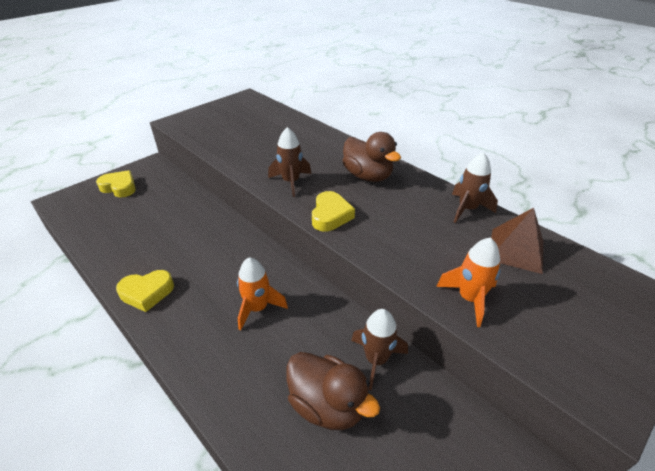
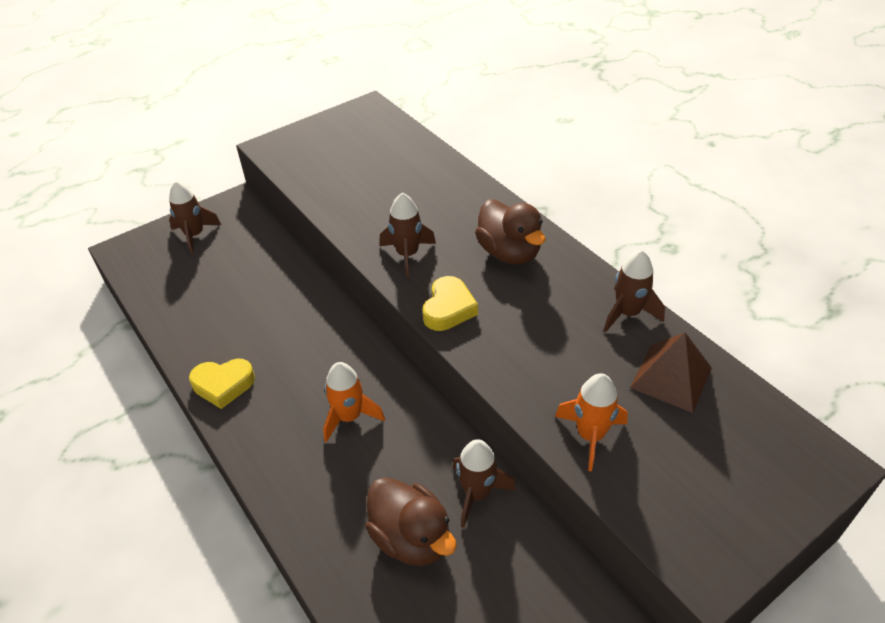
camera: 10 degrees right, 5 degrees up
(119, 187) = (195, 235): yellow heart -> brown rocket

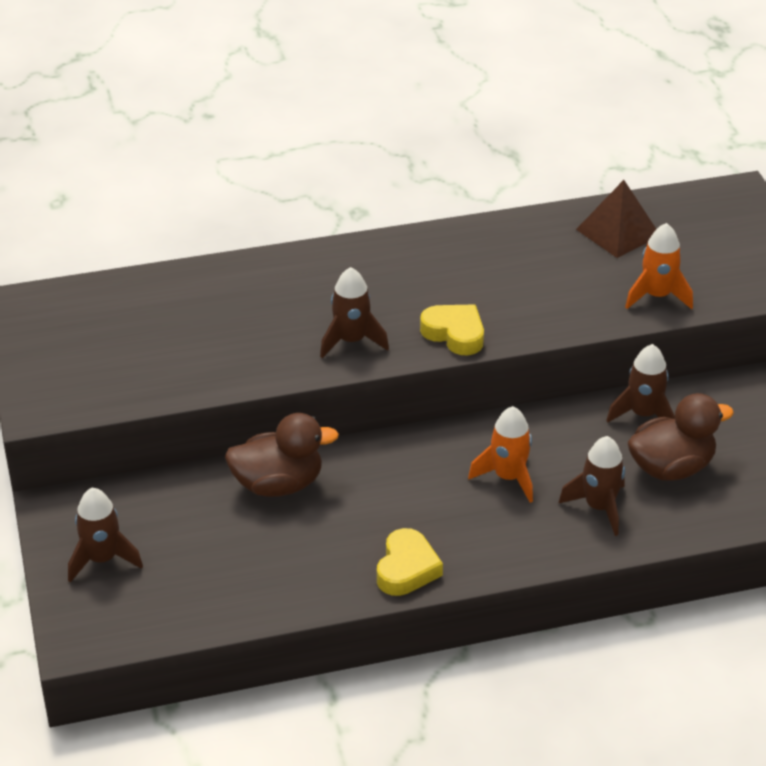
camera: 70 degrees left, 5 degrees down
(509, 252) = (397, 271): brown duck -> brown duck (278, 484)
(627, 313) = (529, 228): brown rocket -> brown rocket (599, 507)

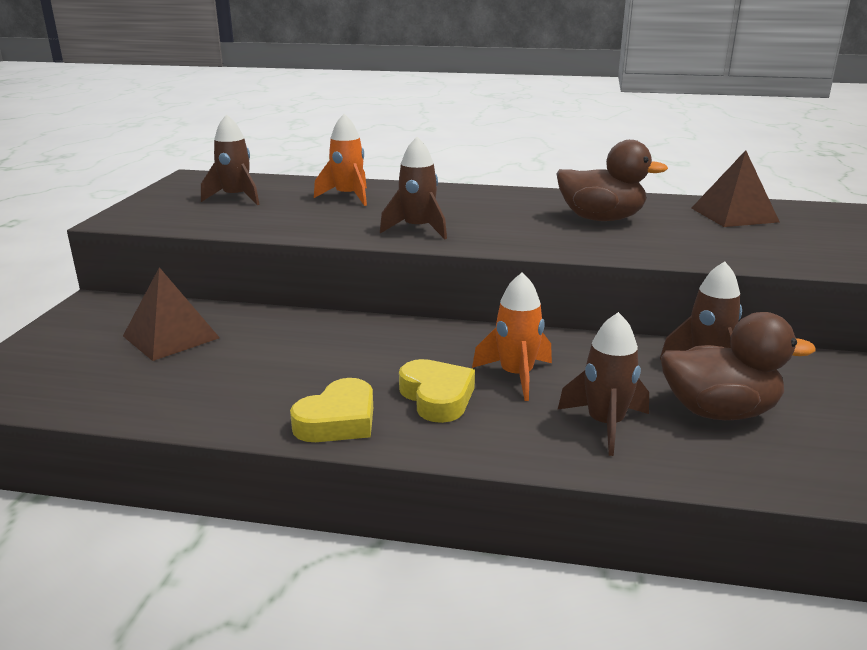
camera: 25 degrees right, 15 degrees down
(102, 559) = (78, 342): brown rocket -> brown rocket (236, 198)
(181, 526) = (171, 337): none -> brown pyramid
(278, 484) = (286, 330): brown duck -> brown duck (601, 219)
(454, 334) = (519, 241): yellow heart -> yellow heart (437, 397)
(657, 296) = (755, 253): orange rocket -> orange rocket (348, 197)

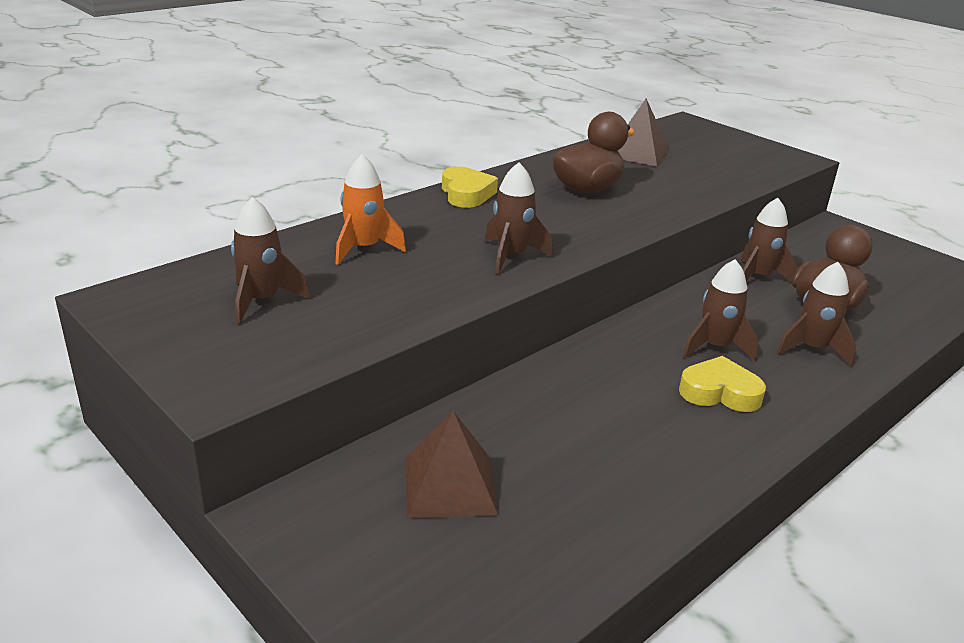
camera: 55 degrees left, 5 degrees up
(338, 420) = (720, 451): yellow heart -> yellow heart (466, 194)
(516, 376) = (715, 347): orange rocket -> brown rocket

